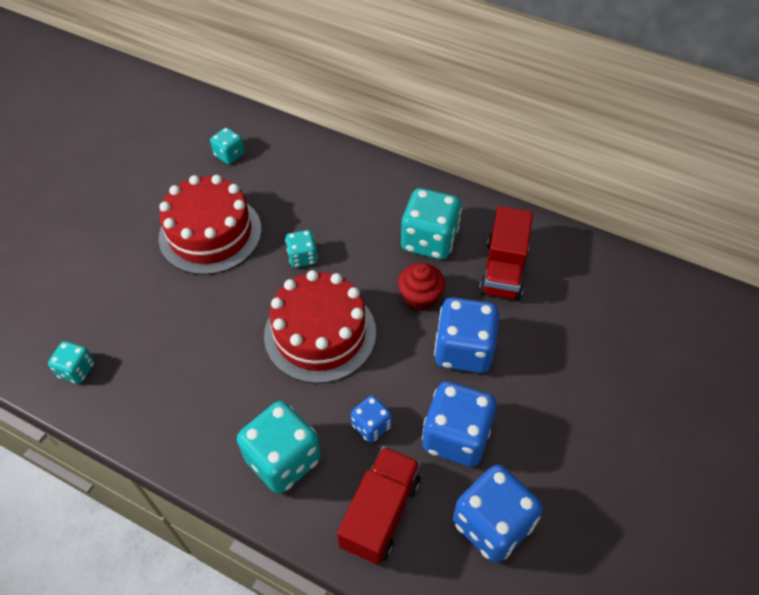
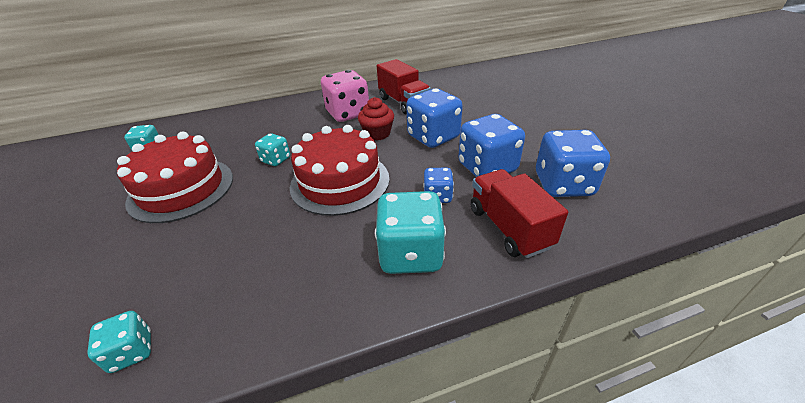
camera: 45 degrees left, 15 degrees down
(429, 240) = (348, 113): turquoise dice -> pink dice

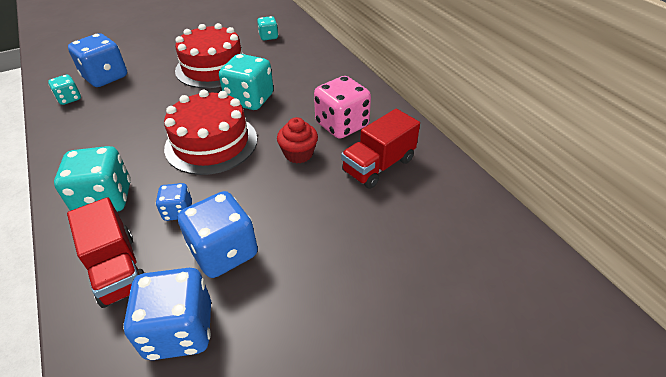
camera: 80 degrees right, 5 degrees up
(276, 160) = (250, 100): turquoise dice -> turquoise dice, size x1.87
(433, 137) = (293, 200): blue dice -> blue dice (105, 77)
(509, 227) = (118, 269): red truck -> red truck turned 90 degrees clockwise

